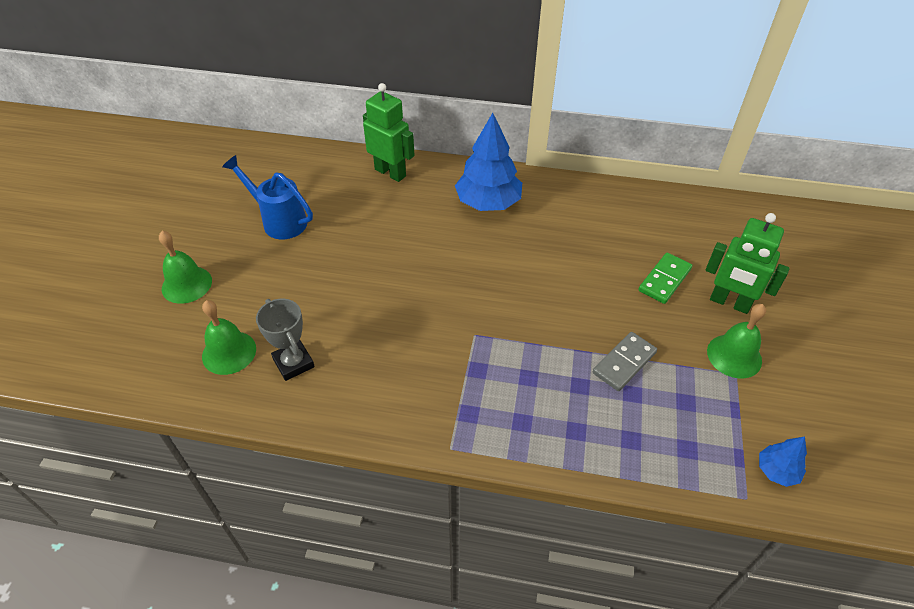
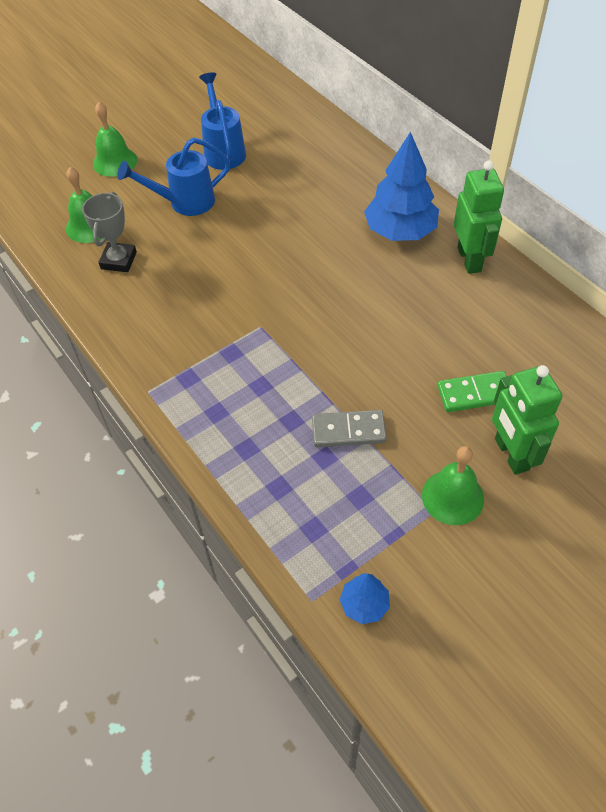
camera: 45 degrees right, 5 degrees up
(295, 280) = (185, 202): none -> blue watering can
(390, 172) = (350, 159): green robot -> green robot (469, 259)

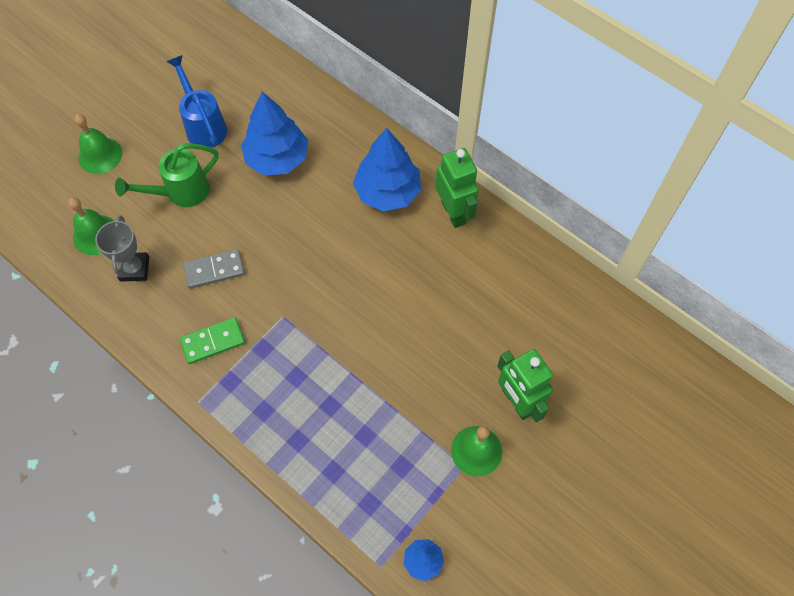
camera: 15 degrees left, 10 degrees up
(185, 202) = (181, 192): blue watering can -> green watering can
(290, 187) = (277, 158): none -> blue tree
(348, 430) = (380, 406): grey domino -> grey domino (214, 270)
(474, 394) = (479, 349): green domino -> green domino (213, 342)

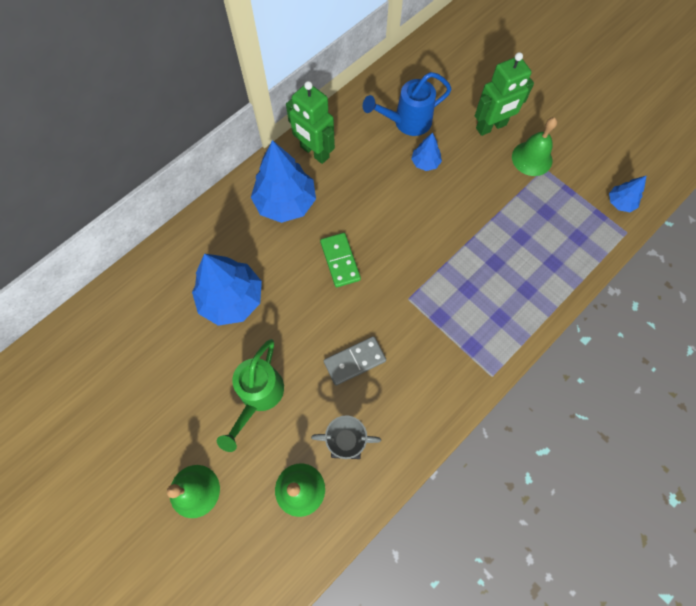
camera: 85 degrees left, 5 degrees up
(181, 192) = (258, 396): green watering can -> green watering can turned 45 degrees clockwise
(204, 125) = (176, 373): blue watering can -> blue watering can (407, 122)
(213, 342) = (432, 362): green domino -> green domino (340, 261)
(214, 270) = (354, 361): grey domino -> grey domino turned 75 degrees clockwise
(454, 212) = (314, 152): green robot -> green robot turned 120 degrees counterclockwise
(454, 327) = (425, 163): none -> blue tree

